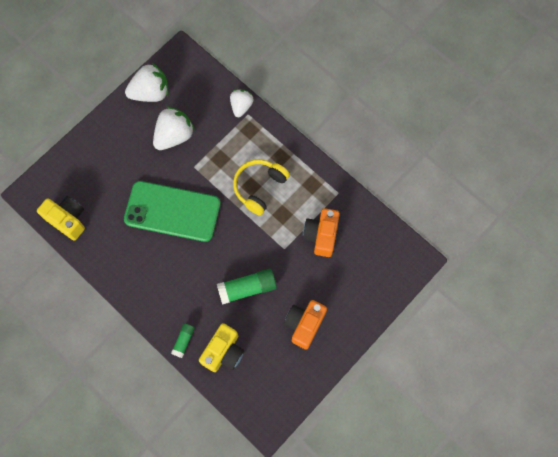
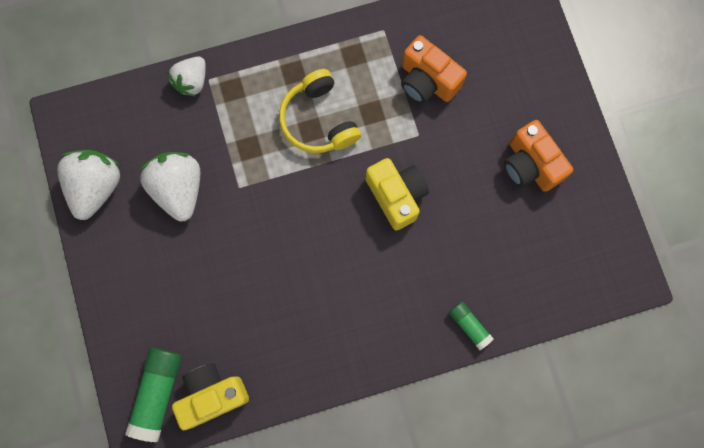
camera: 60 degrees left, 5 degrees up
(172, 211) = (285, 248): green phone -> none
(223, 352) = (511, 282): yellow camera -> yellow camera (396, 196)
(241, 106) = (192, 81): white strawberry -> white strawberry turned 105 degrees counterclockwise
(247, 288) = (444, 208): green glue stick -> green glue stick (158, 393)

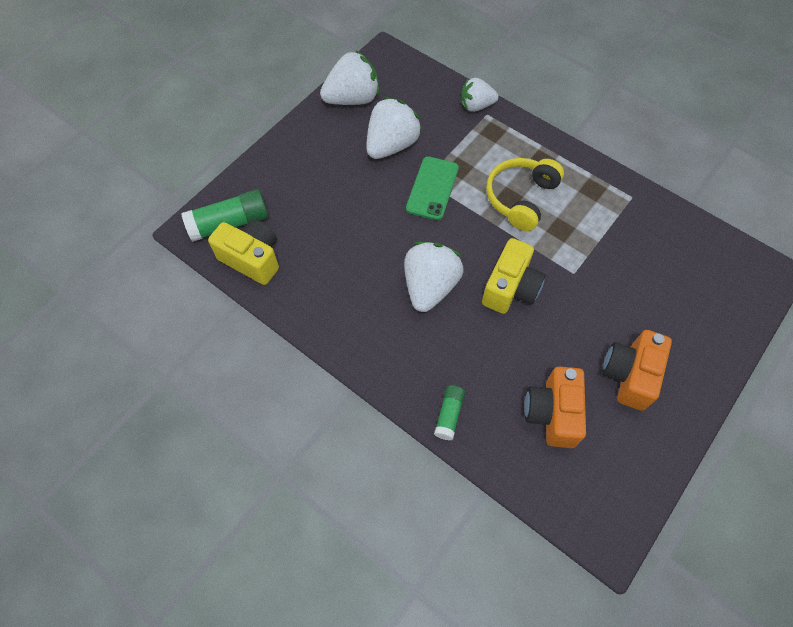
camera: 55 degrees right, 15 degrees down
(253, 187) = (432, 188): none -> green phone
(349, 260) = (430, 286): none -> white strawberry
(427, 81) = (622, 252): orange camera -> orange camera (552, 413)

